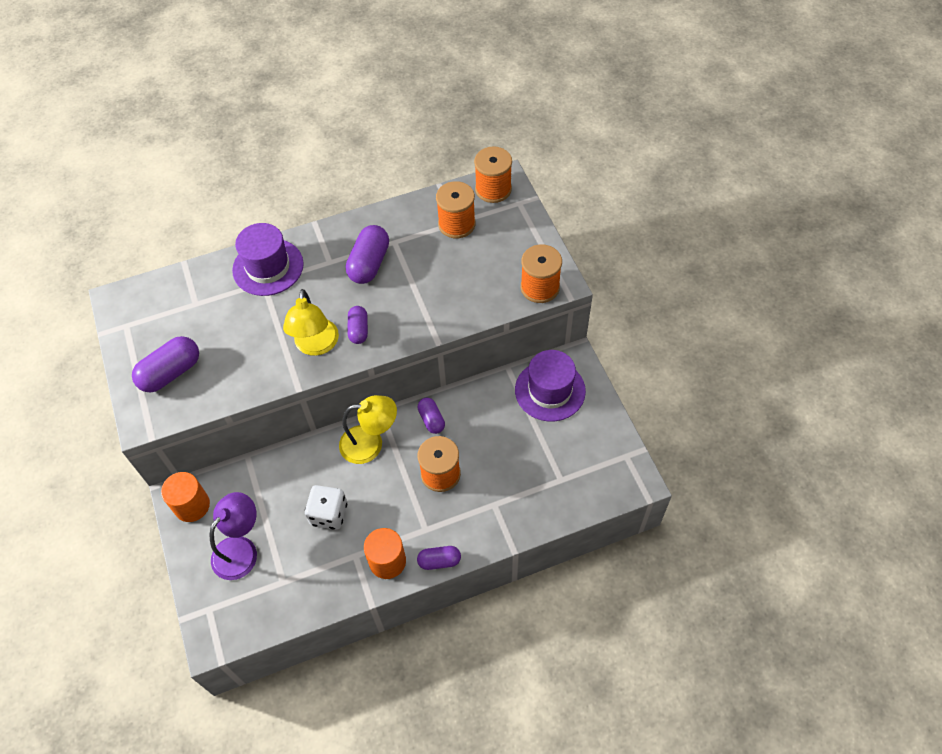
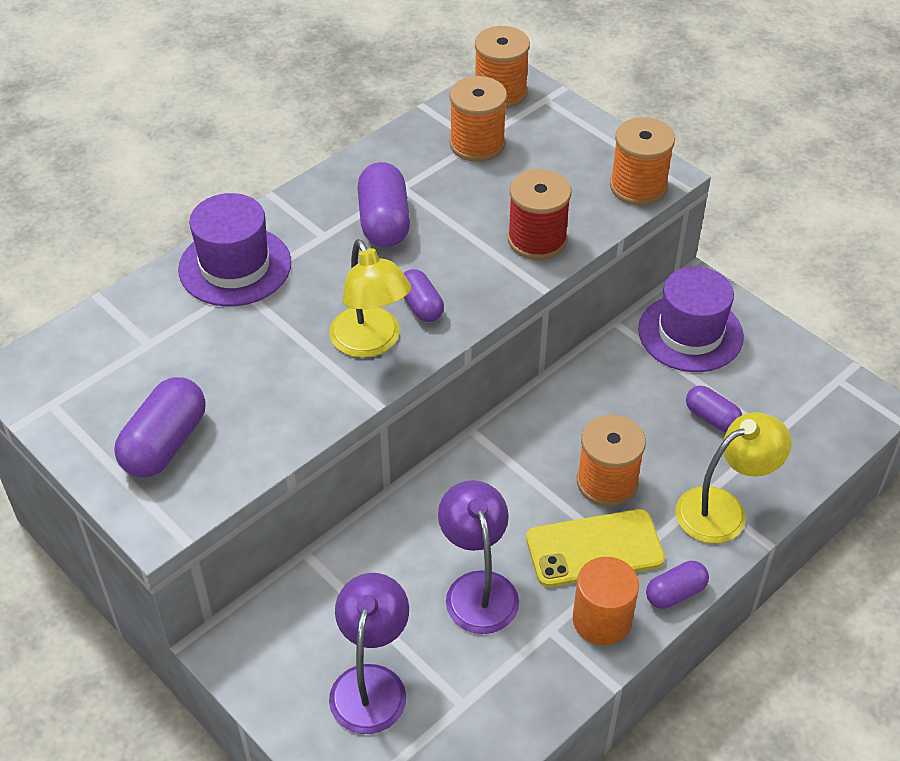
camera: 25 degrees left, 10 degrees down
(192, 505) = (257, 650): orange cylinder -> none
(329, 514) = (478, 588): white dice -> purple lamp
(370, 443) = (483, 476): yellow lamp -> yellow lamp (723, 509)
(408, 514) = (594, 548): none -> yellow phone
(431, 420) = (552, 418): purple capsule -> purple capsule (712, 418)
(454, 306) = (537, 240): none -> red spool

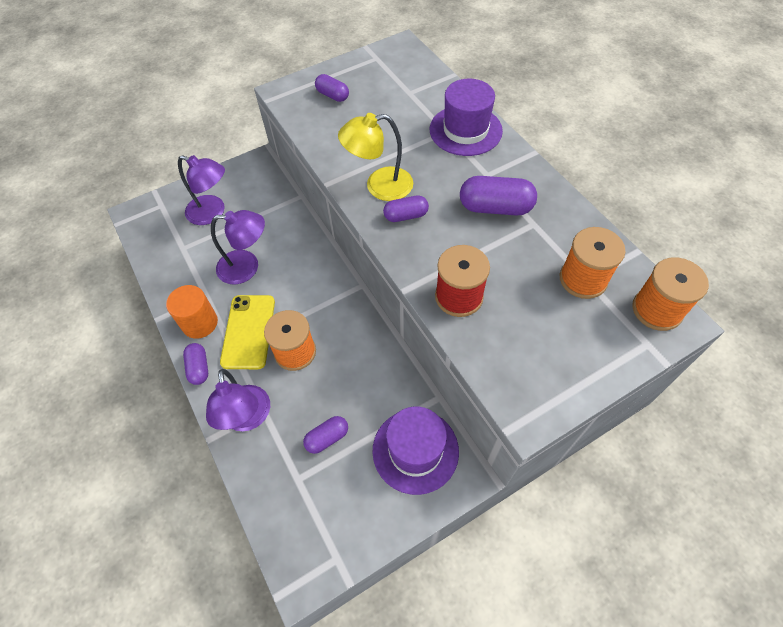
camera: 105 degrees right, 10 degrees up
(165, 444) = (332, 95): purple capsule -> purple capsule, size x0.60
(638, 187) = (513, 388): orange spool -> none
(723, 509) = (247, 418): yellow lamp -> purple lamp

